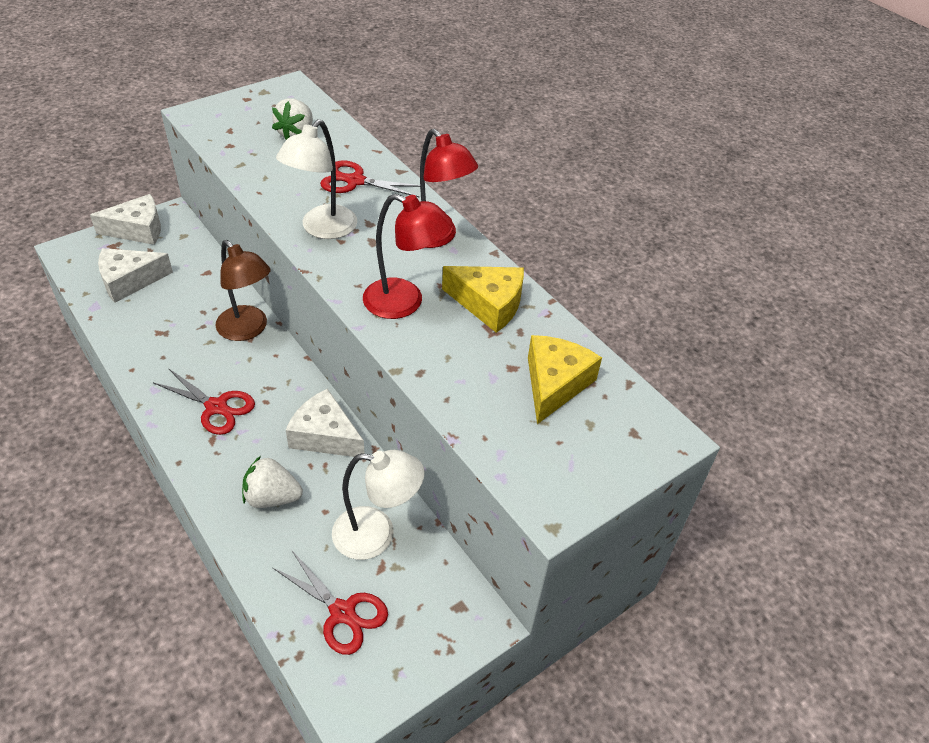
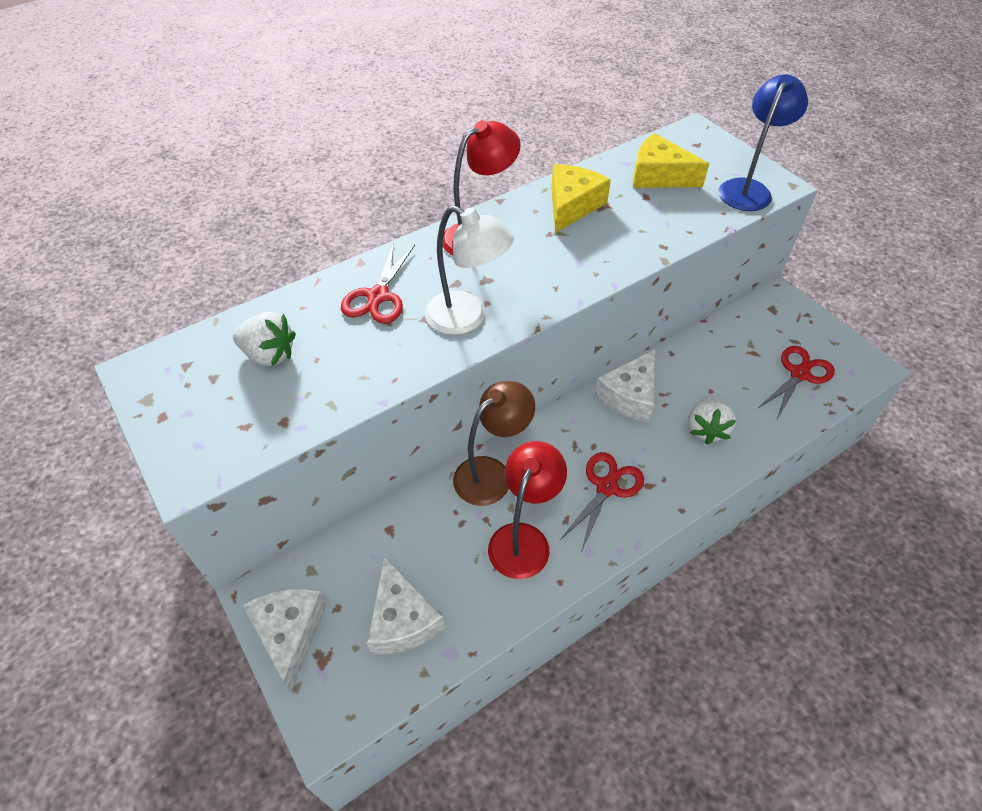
camera: 85 degrees left, 5 degrees up
(376, 535) = (725, 356): white lamp -> none
(405, 303) = (577, 256): red lamp -> red lamp (523, 538)
(537, 472) = (748, 189): none -> blue lamp

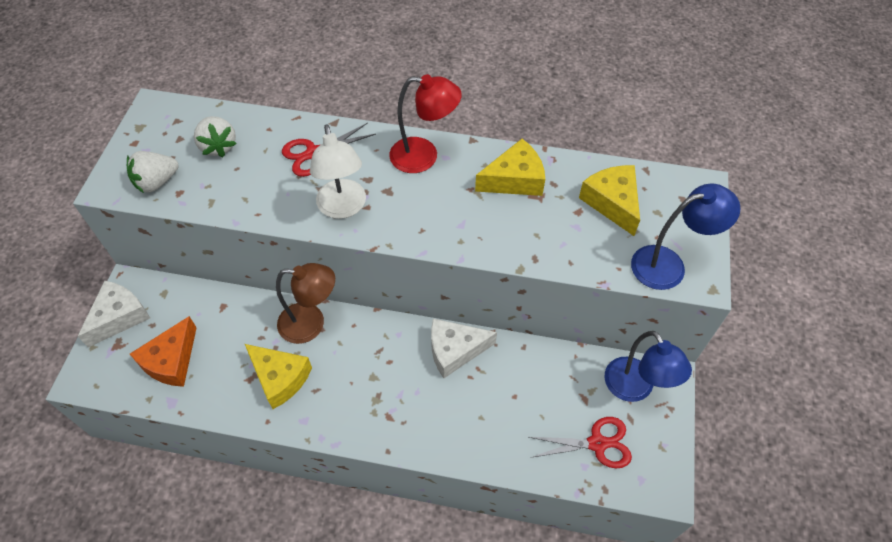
camera: 45 degrees right, 5 degrees up
(401, 619) = (171, 361): white cheese -> orange cheese
(523, 538) = (280, 378): red lamp -> yellow cheese
(606, 487) = (362, 394): red scissors -> none
(706, 429) = (474, 417): white strawberry -> white strawberry (157, 182)
(772, 320) = (635, 388): none -> blue lamp

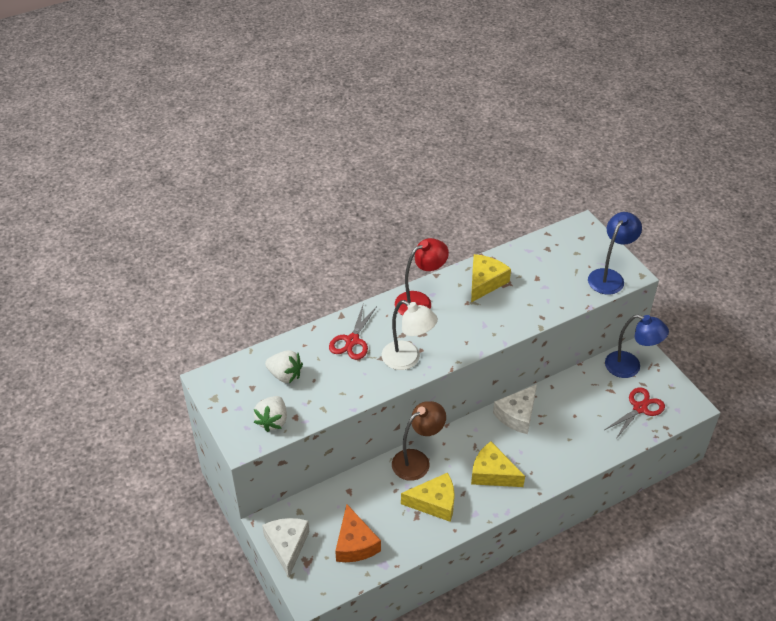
camera: 40 degrees left, 10 degrees down
(612, 203) = (549, 262): yellow cheese -> yellow cheese (492, 473)

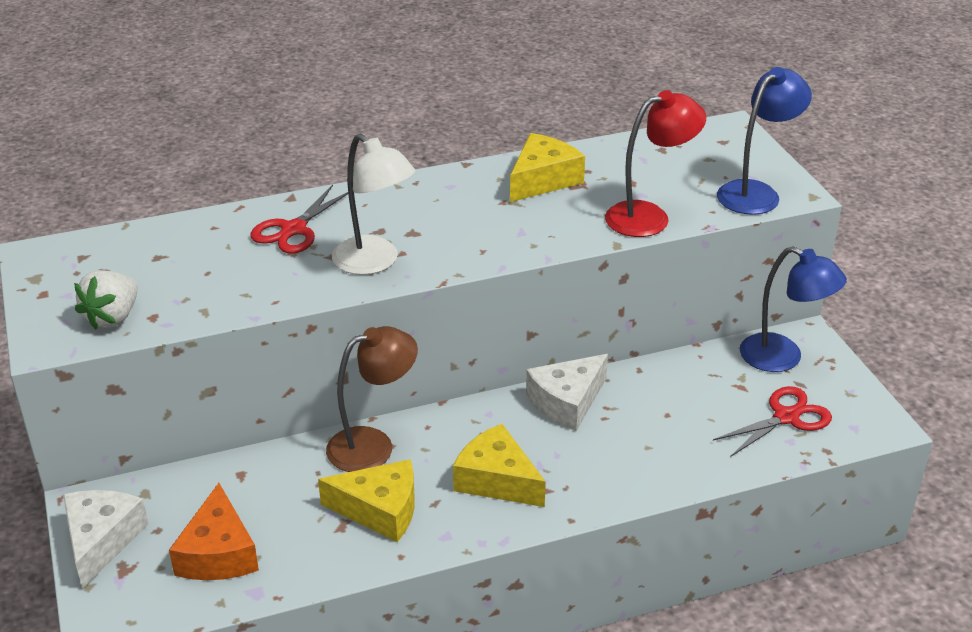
camera: 10 degrees right, 10 degrees down
(285, 375) = (164, 261): white strawberry -> none
(420, 301) = (426, 192): red lamp -> red lamp (649, 217)

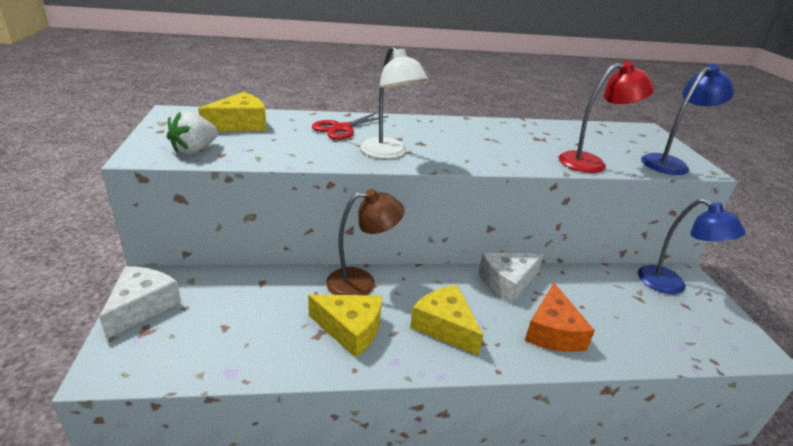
camera: 10 degrees right, 5 degrees down
(218, 553) = (218, 334): orange cheese -> orange cheese (552, 331)
(543, 180) = (516, 132): yellow cheese -> yellow cheese (240, 124)
(786, 417) = (677, 328): red scissors -> none

